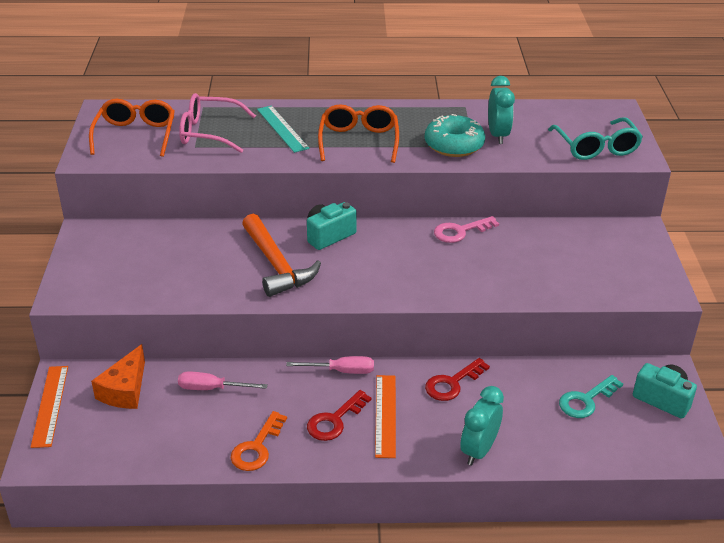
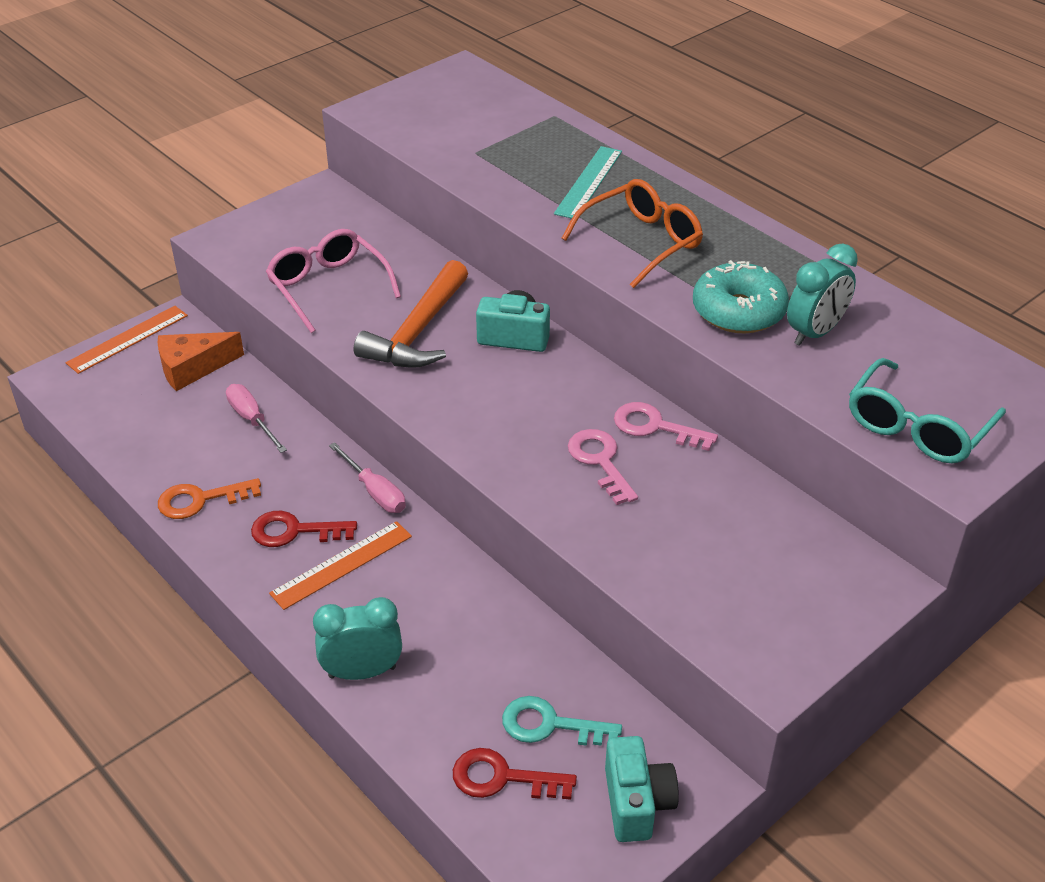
camera: 50 degrees right, 5 degrees up
(135, 135) = (445, 110): orange glasses -> none
(209, 132) = (512, 145): pink glasses -> pink glasses (328, 287)
(452, 383) = (450, 589): red key -> red key (502, 778)
(465, 262) = (600, 461): none -> pink key

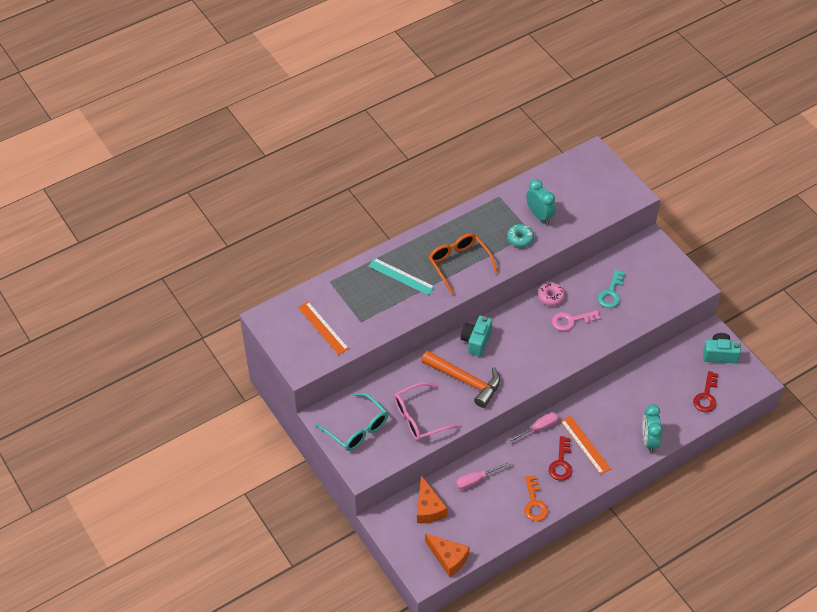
camera: 80 degrees left, 10 degrees up
(89, 401) = (448, 558): none -> orange cheese
(128, 339) = (396, 541): orange ruler -> orange ruler (323, 328)
(550, 725) = (682, 377): turquoise key -> turquoise key (611, 293)
(655, 427) = (551, 297): pink key -> pink donut
(738, 311) = (520, 238): turquoise donut -> turquoise donut, size x0.62
(917, 427) = (605, 198): turquoise glasses -> turquoise glasses (357, 429)

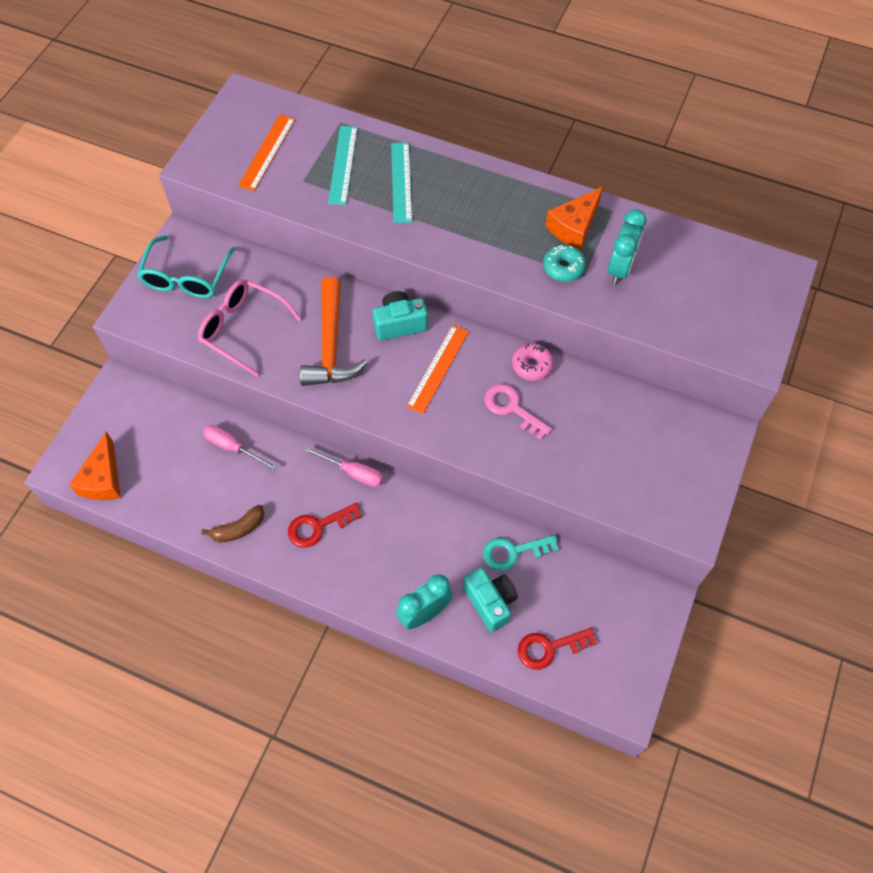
camera: 55 degrees right, 10 degrees up
(364, 296) = (343, 165): none -> turquoise ruler
(428, 508) = (161, 420): orange cheese -> orange cheese (574, 226)
(459, 264) = (468, 227): orange glasses -> none
(534, 503) = (238, 529): orange key -> brown banana
(585, 445) = (365, 539): orange ruler -> orange ruler (438, 368)
(611, 293) = (594, 430): turquoise key -> turquoise key (513, 552)
(720, 354) = (633, 629): turquoise camera -> turquoise camera (490, 602)

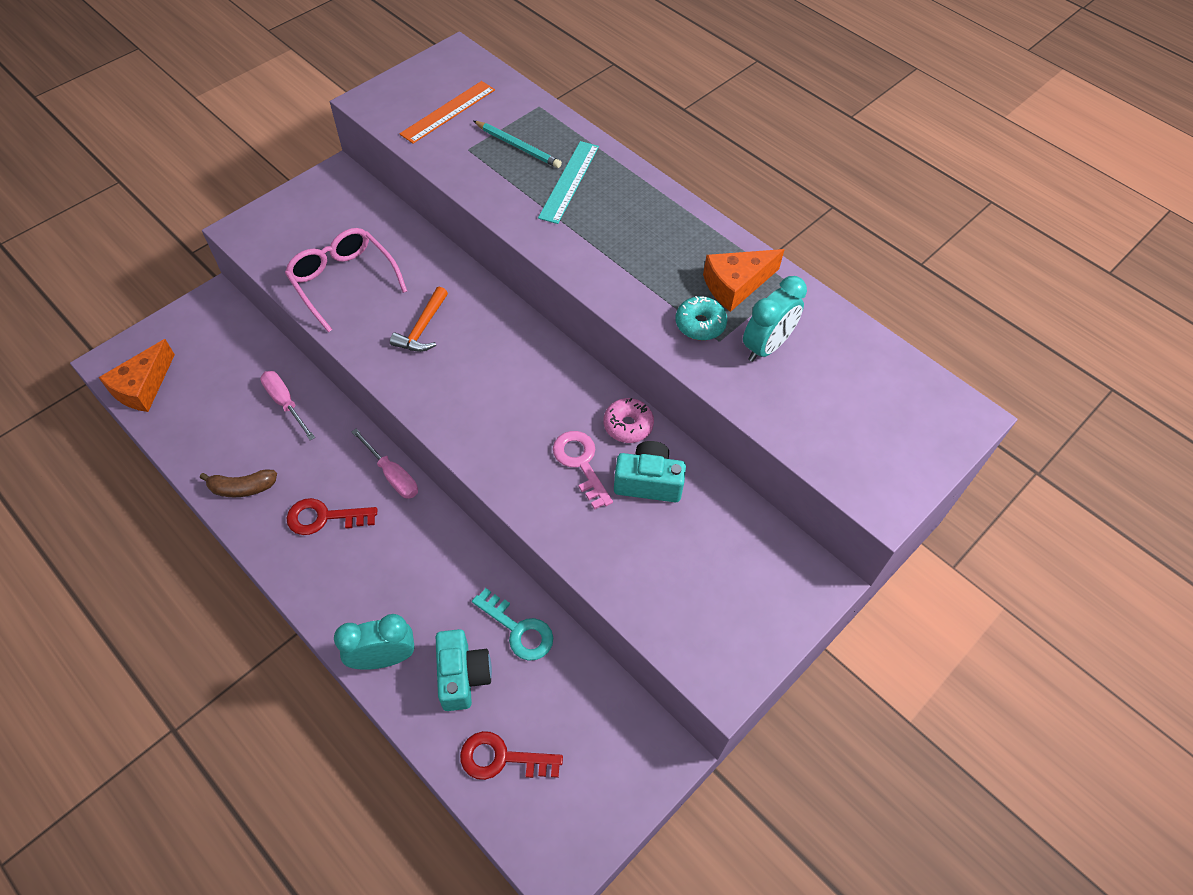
camera: 20 degrees right, 5 degrees down
(186, 278) = (318, 214): turquoise glasses -> none
(331, 345) = (422, 328): orange hammer -> orange hammer, size x0.58
(343, 165) = (518, 146): turquoise ruler -> turquoise pencil
(399, 324) = (507, 332): turquoise camera -> turquoise camera (648, 482)
(438, 368) = (522, 391): orange ruler -> none
(513, 552) = (518, 629): turquoise key -> turquoise key turned 150 degrees counterclockwise

